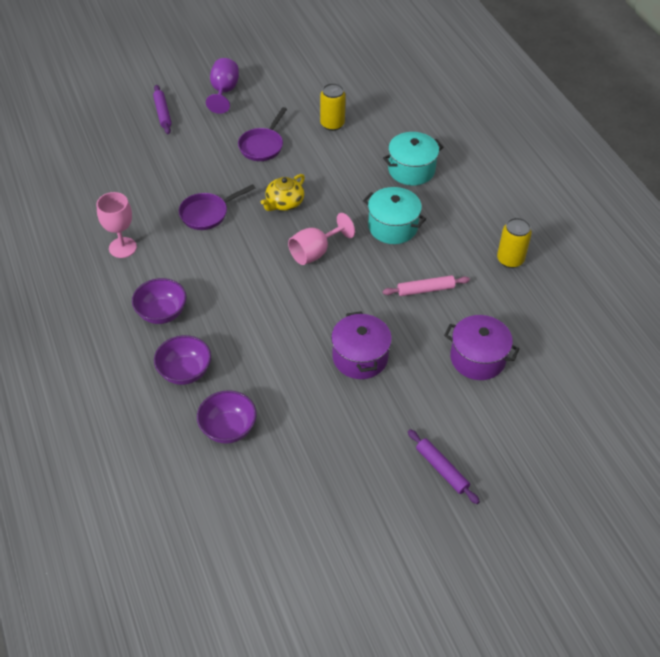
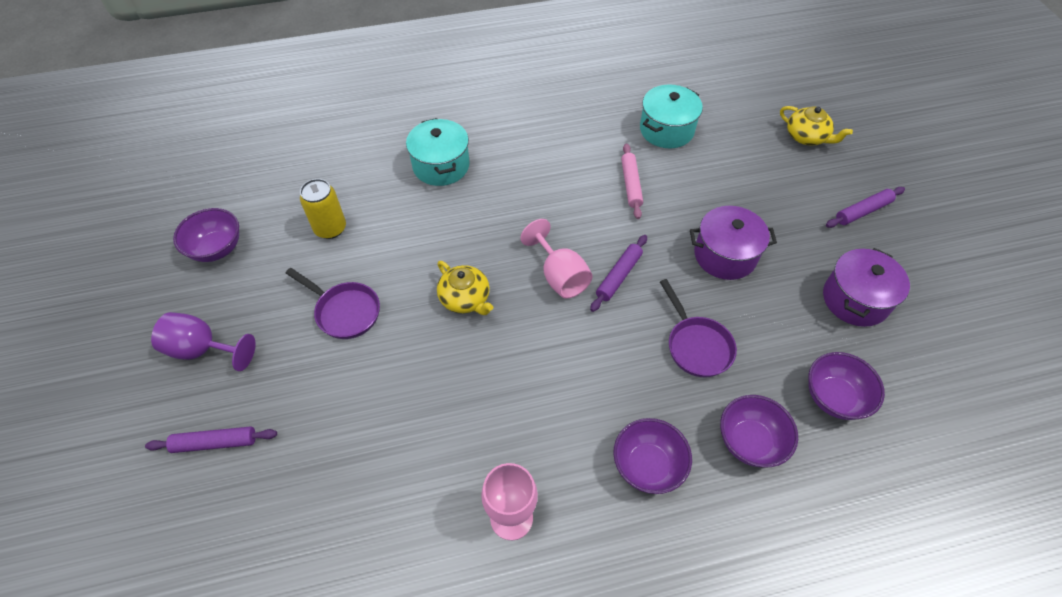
camera: 80 degrees left, 5 degrees up
(207, 213) = (464, 393): purple pan -> purple pan (696, 345)
(302, 77) = (217, 248): none -> purple bowl
(322, 287) = (618, 276): none -> purple rolling pin
(392, 227) = (531, 197): turquoise pot -> turquoise pot (666, 130)
(477, 358) = (725, 161): purple pot -> purple pot (855, 299)
(510, 260) = (596, 113): yellow can -> none
(536, 427) = (806, 137): none -> yellow teapot

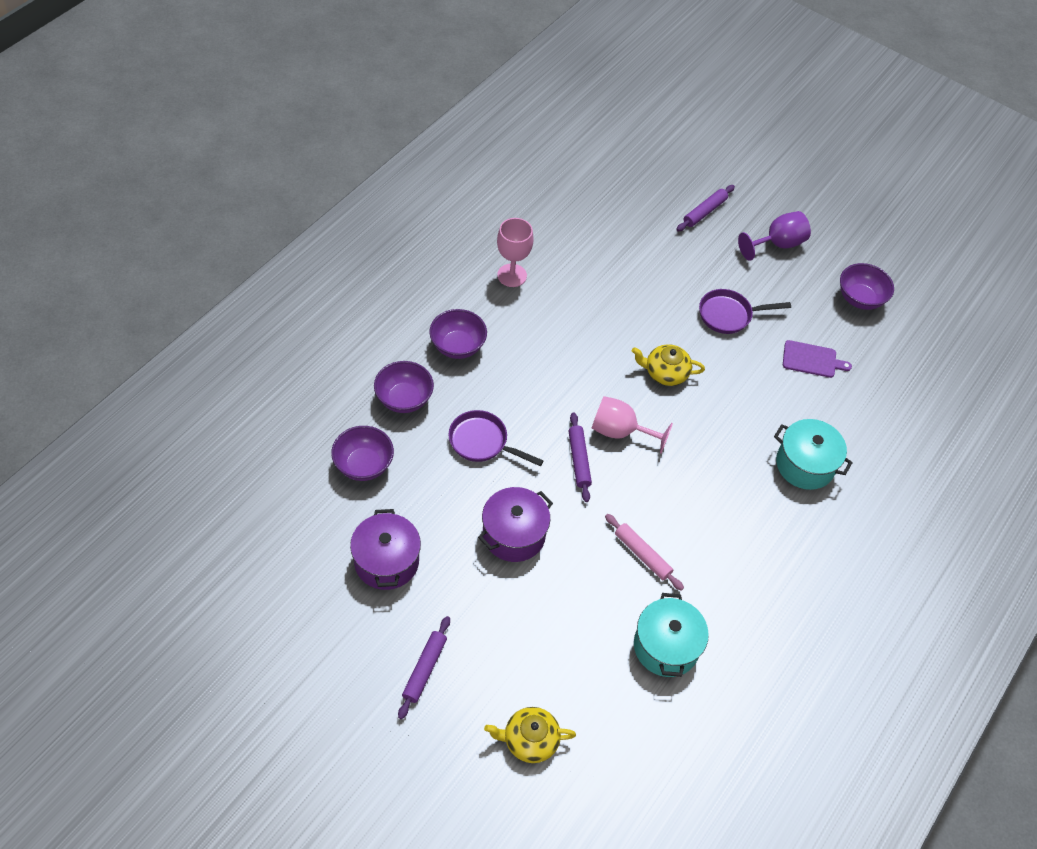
camera: 135 degrees right, 0 degrees up
(330, 228) = (812, 359): yellow can -> purple cutting board

